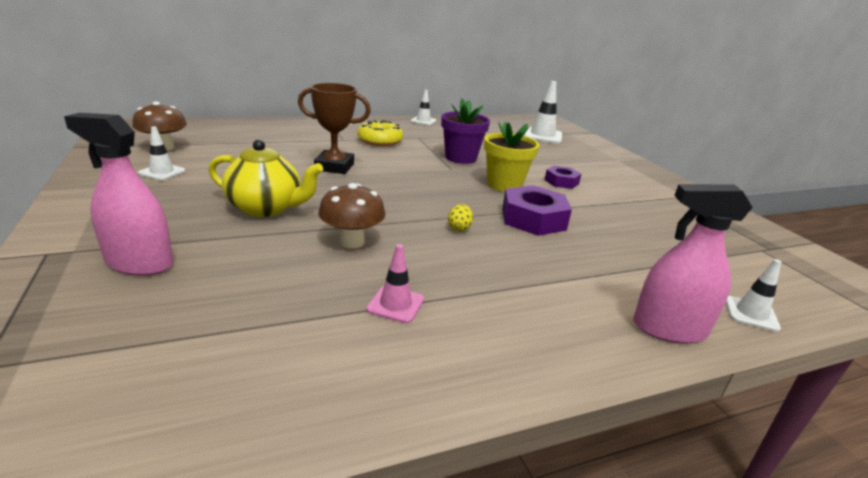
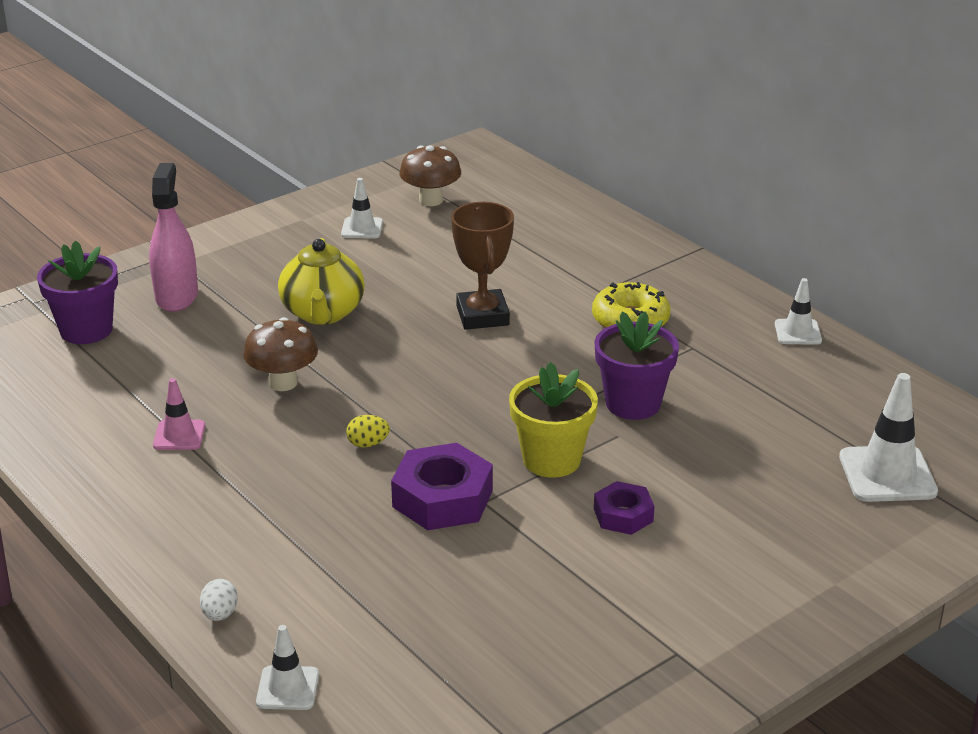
camera: 75 degrees right, 5 degrees up
(123, 331) = (86, 330): none -> purple flower pot
(669, 329) = (220, 614): pink spray bottle -> white egg

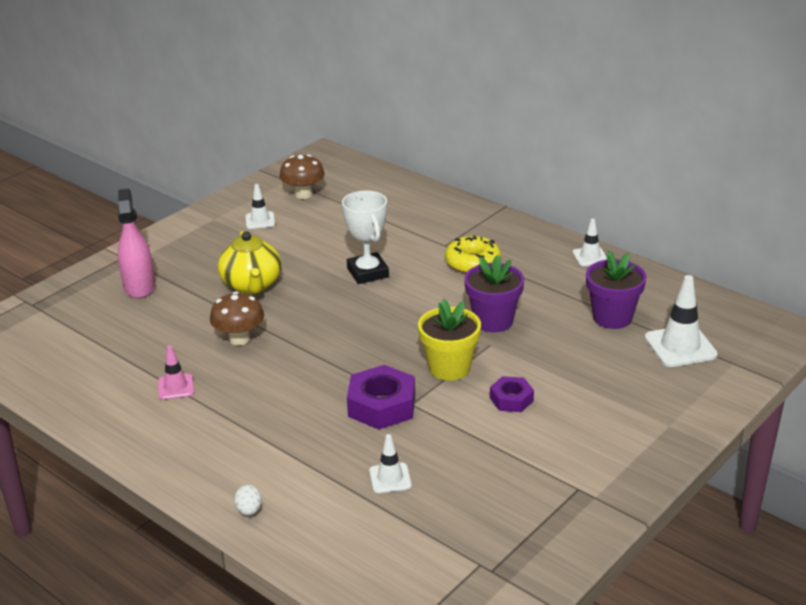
camera: 10 degrees left, 0 degrees up
(86, 330) = (79, 320): purple flower pot -> purple flower pot (612, 317)
(288, 688) = (316, 555): white traffic cone -> white traffic cone (390, 478)
(368, 444) = (315, 374): yellow egg -> none
(482, 316) = (367, 273): brown trophy -> white trophy

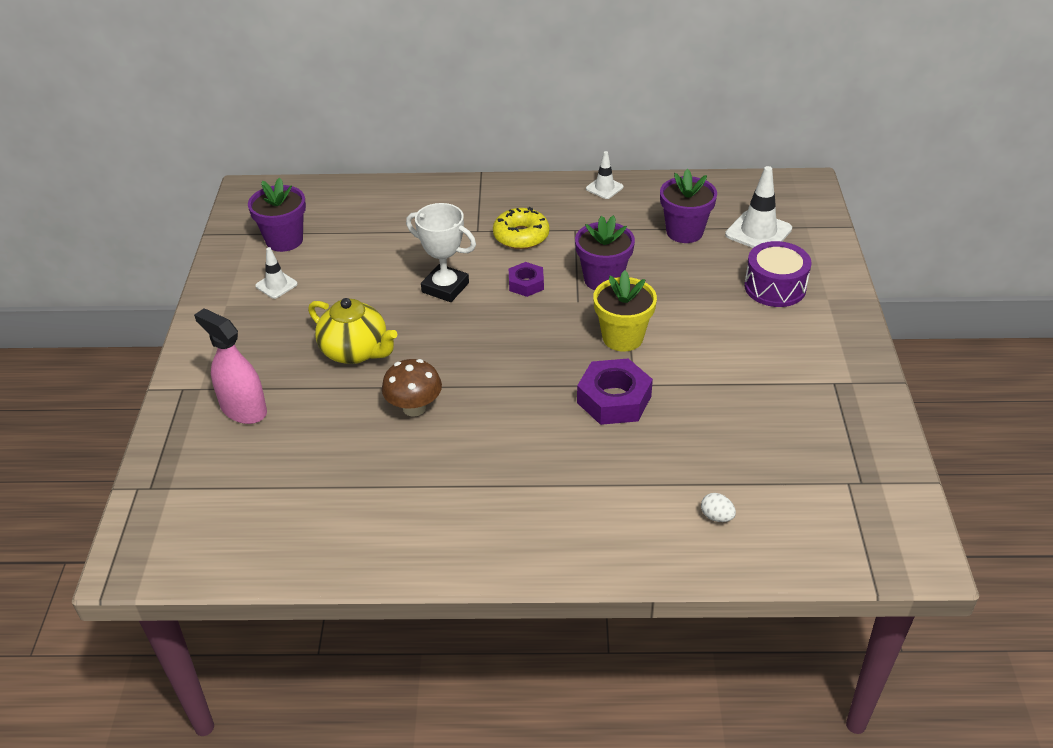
camera: 40 degrees left, 10 degrees up
(175, 387) = (418, 485): pink traffic cone -> none
(249, 510) = (632, 553): white egg -> white egg (716, 516)
(303, 194) = (284, 240): brown mushroom -> purple flower pot
(390, 478) = (700, 456): white traffic cone -> none
(511, 399) = (701, 338): purple nut -> purple nut (526, 284)
(632, 394) = (775, 287): none -> purple drum

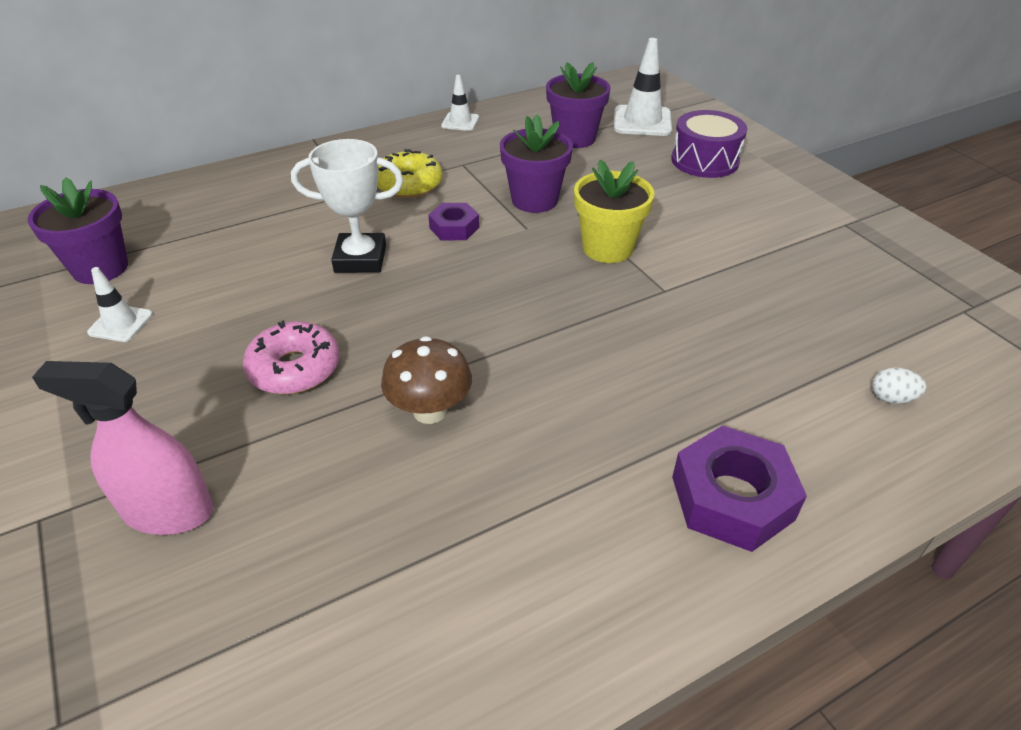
camera: 30 degrees left, 0 degrees up
(355, 351) = (295, 368): yellow teapot -> pink donut
(614, 399) = (659, 313): purple nut -> purple nut (732, 498)

